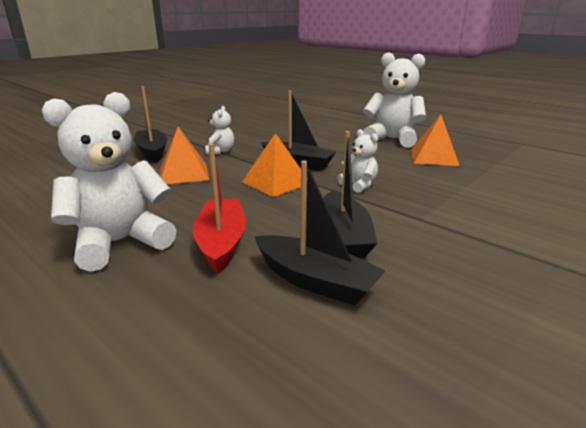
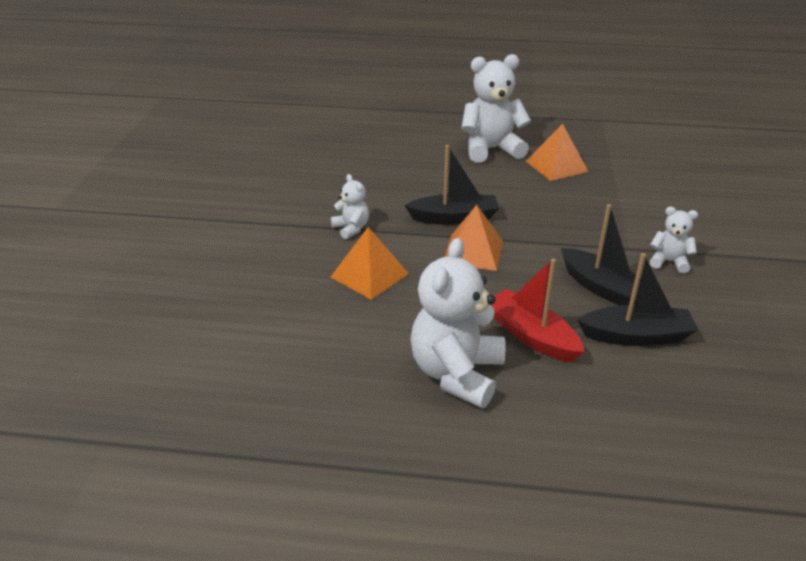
camera: 35 degrees left, 10 degrees up
(152, 152) = (276, 257): black boat -> none
(359, 185) = (543, 227): white teddy bear -> white teddy bear (669, 262)

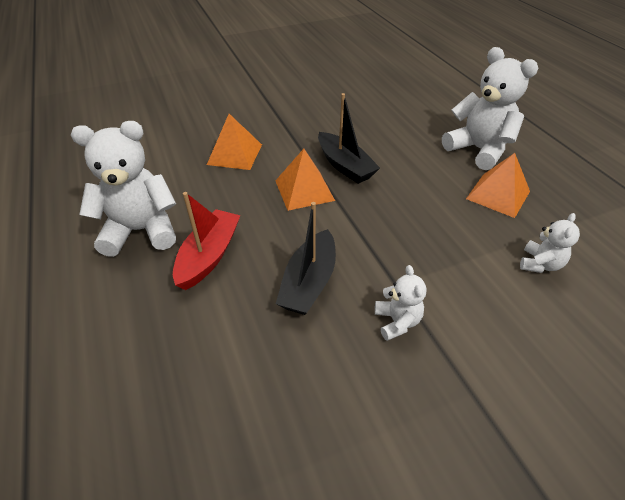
camera: 60 degrees right, 10 degrees up
(351, 228) = (286, 127): white teddy bear -> white teddy bear (540, 264)
(636, 336) = (247, 325): black boat -> none

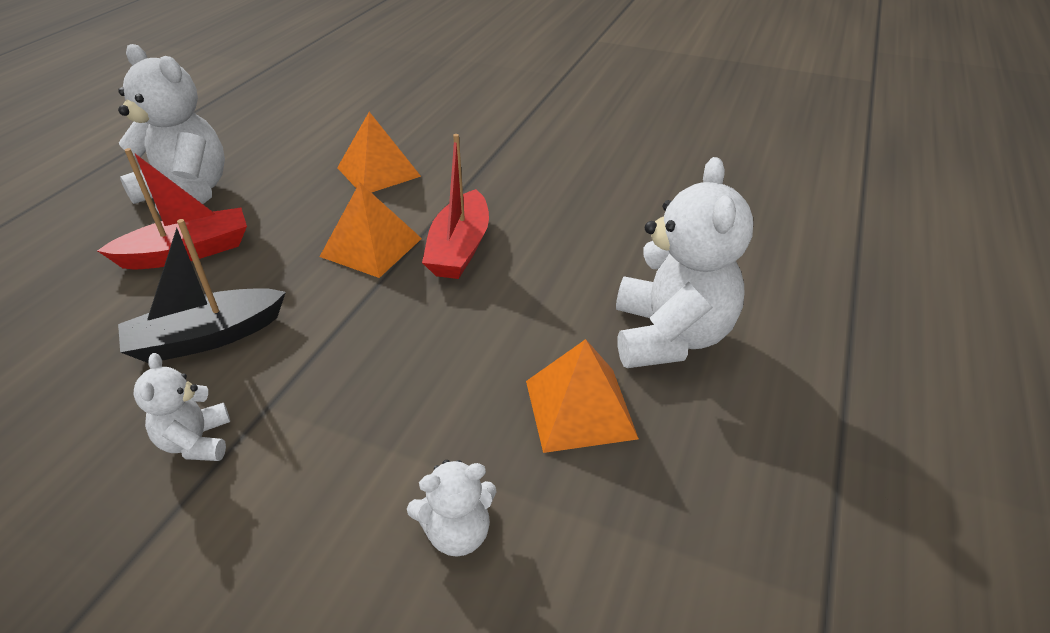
camera: 45 degrees right, 5 degrees down
(345, 166) = (460, 248): black boat -> red boat
(397, 321) = (196, 442): white teddy bear -> white teddy bear turned 135 degrees clockwise

